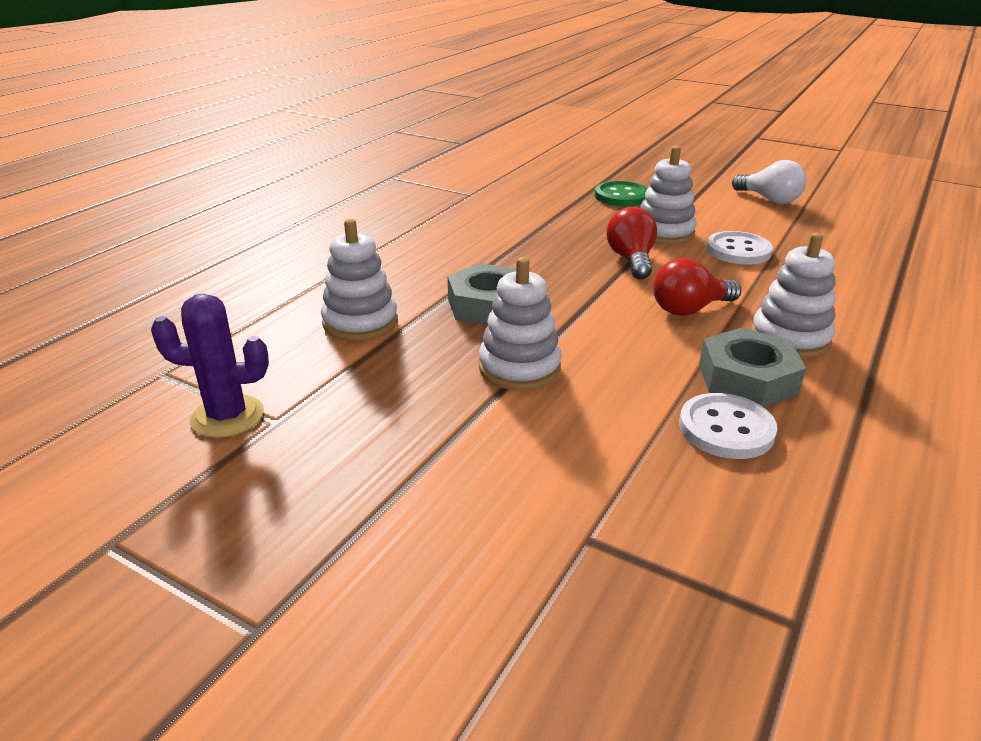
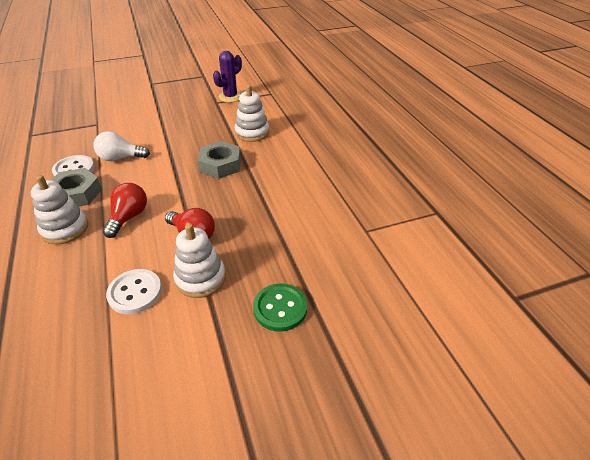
camera: 130 degrees right, 10 degrees up
(519, 368) = (171, 150): white stacking toy -> none
(769, 200) = (157, 414): white light bulb -> white light bulb (120, 158)

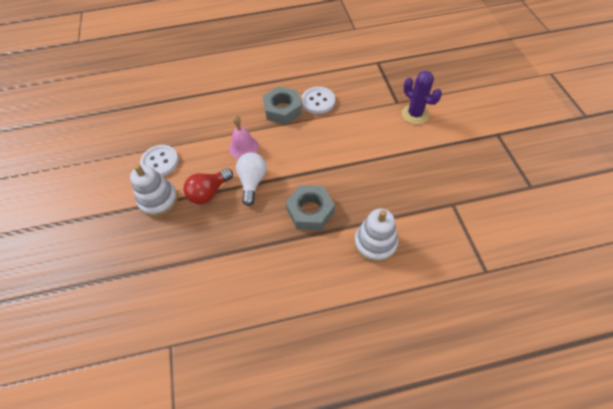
camera: 100 degrees right, 15 degrees up
(65, 229) = (240, 111): white stacking toy -> none
(120, 158) = (332, 129): white light bulb -> white light bulb (252, 182)
(129, 217) = (243, 147): red light bulb -> pink bell
(230, 97) = (469, 220): purple cactus -> purple cactus (415, 114)
(280, 308) = (108, 254): green button -> none

